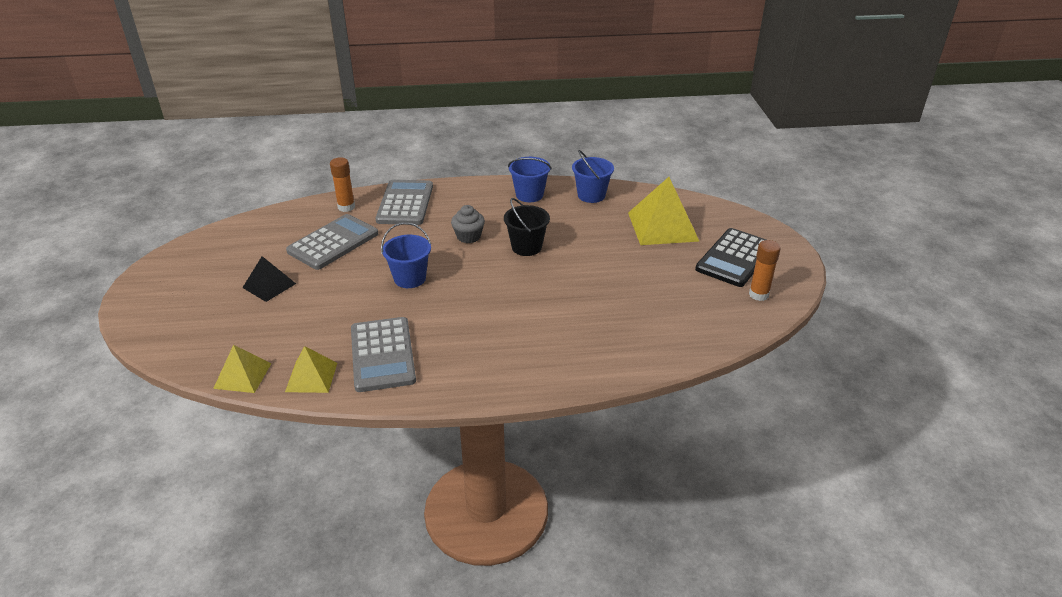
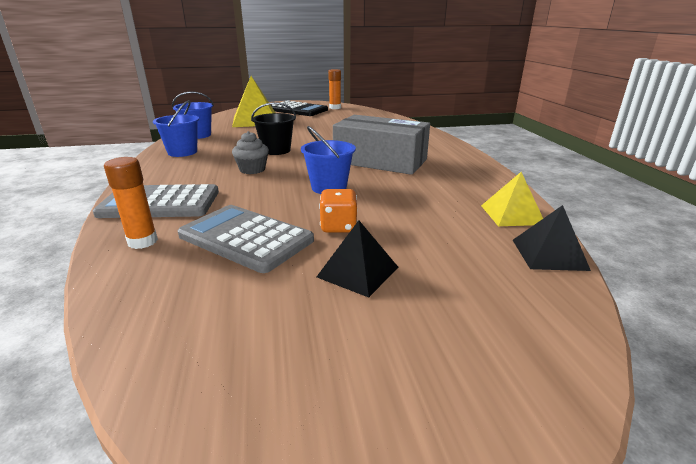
camera: 95 degrees left, 10 degrees down
(242, 375) = (549, 254): yellow pyramid -> black pyramid
(332, 280) = (338, 227): none -> orange dice
(383, 355) = (454, 188): grey calculator -> none
(476, 315) = (380, 161): none -> grey box

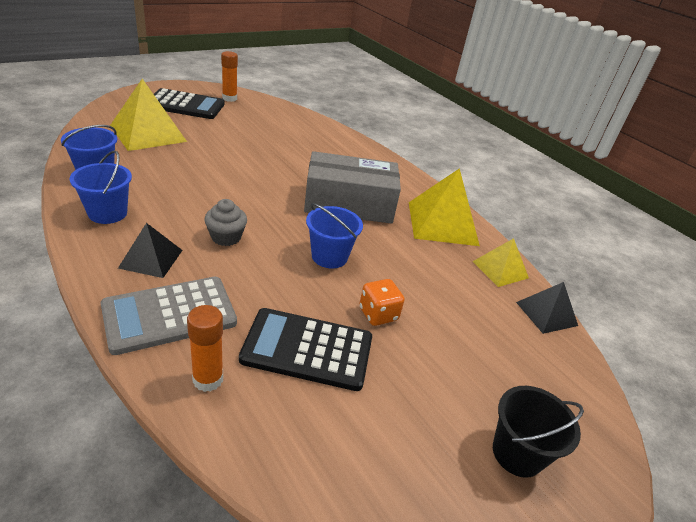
camera: 30 degrees left, 10 degrees up
(245, 238) = (307, 349): grey calculator -> black calculator
(276, 150) = (225, 197): black bucket -> black bucket (517, 453)
(357, 272) = (431, 368): black pyramid -> black pyramid (151, 259)
(468, 179) = (442, 223): none -> yellow pyramid

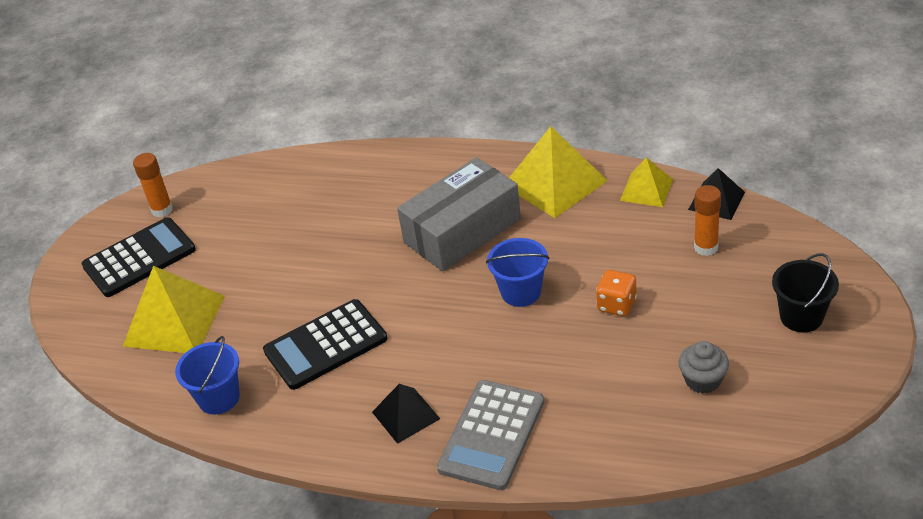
camera: 30 degrees left, 5 degrees up
(107, 213) = (303, 417): blue bucket -> none
(208, 379) = (583, 444): orange glue stick -> orange glue stick (706, 247)
(226, 237) = (425, 348): grey cupcake -> grey cupcake (703, 380)
(307, 349) = (610, 371): black calculator -> black calculator (325, 345)

